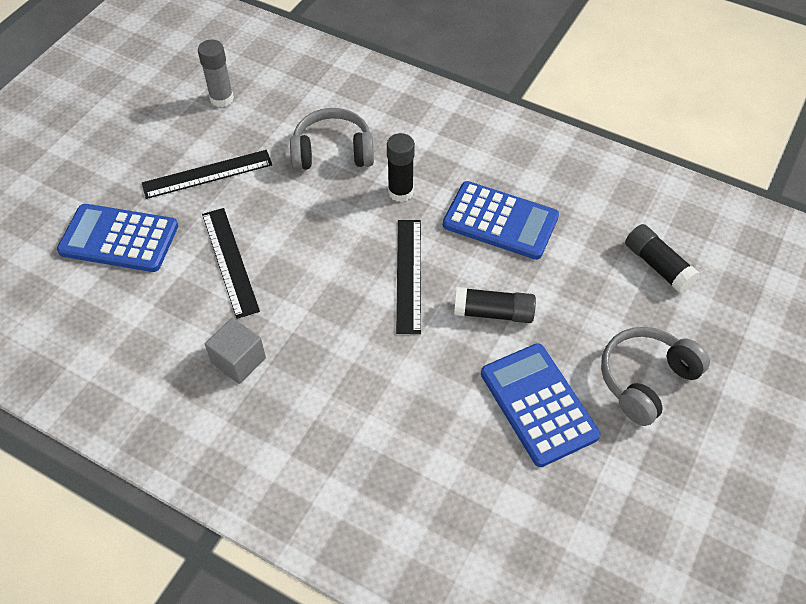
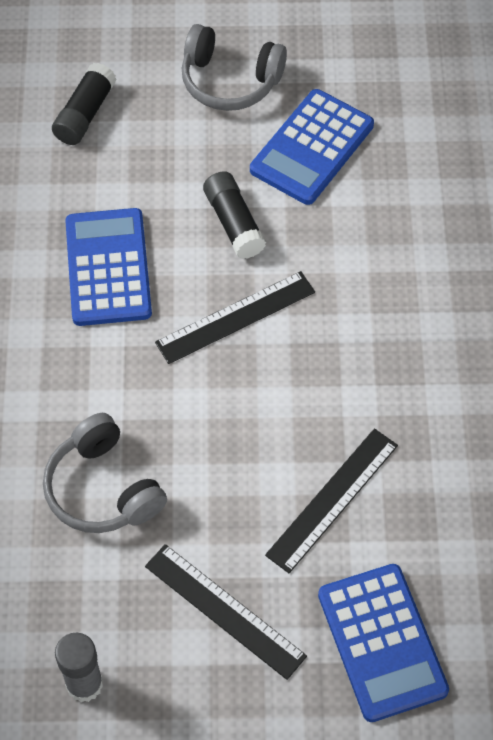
camera: 120 degrees left, 5 degrees up
(238, 360) = (442, 412): grey cube -> none
(400, 192) = (124, 383): black glue stick -> none

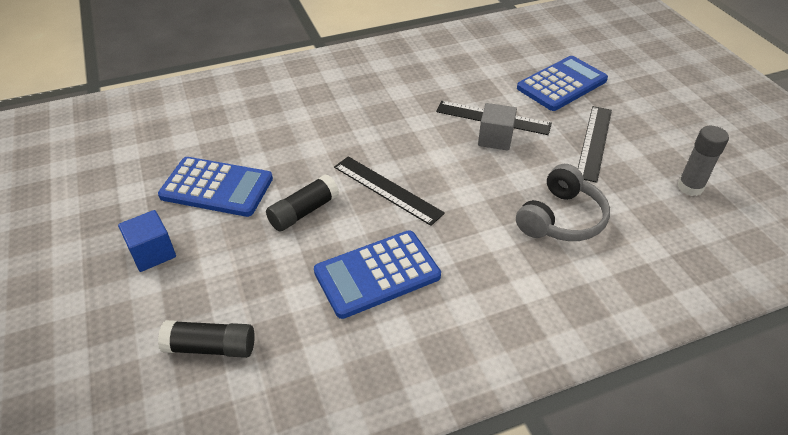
camera: 110 degrees left, 15 degrees down
(230, 81) = (152, 253): grey headphones -> blue cube
(284, 481) = (495, 139): none -> grey cube

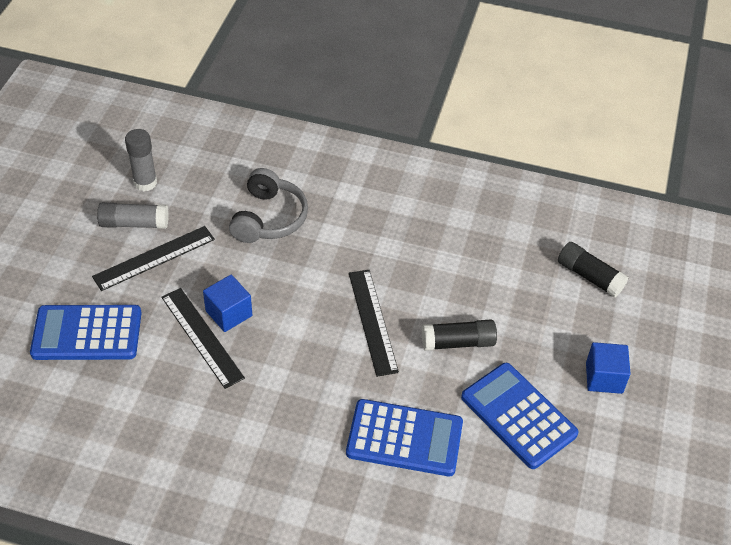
camera: 145 degrees left, 5 degrees up
(377, 274) = (442, 259): blue calculator -> blue calculator (404, 438)
(495, 139) = (229, 313): grey cube -> blue cube
(561, 218) = (269, 218): grey headphones -> grey headphones turned 120 degrees clockwise
(644, 155) = (134, 223): none -> grey glue stick

